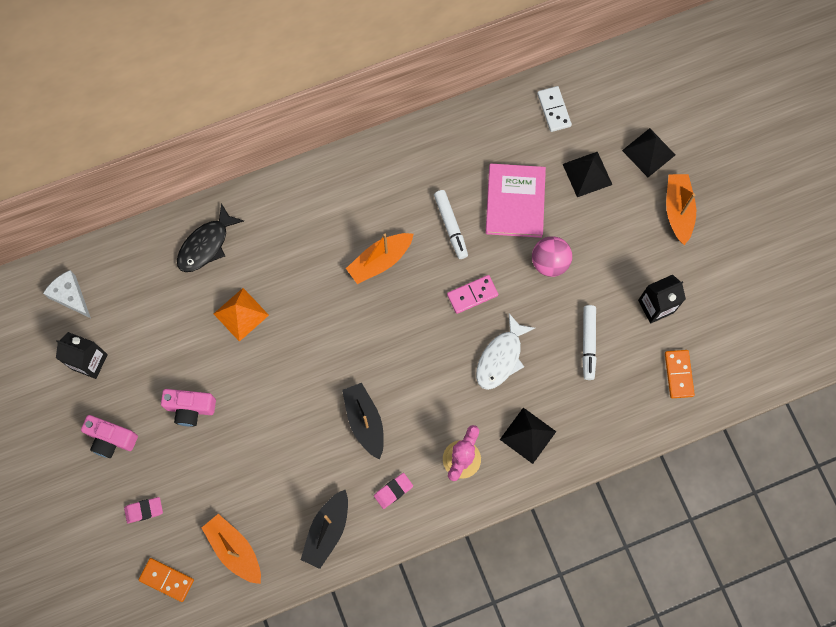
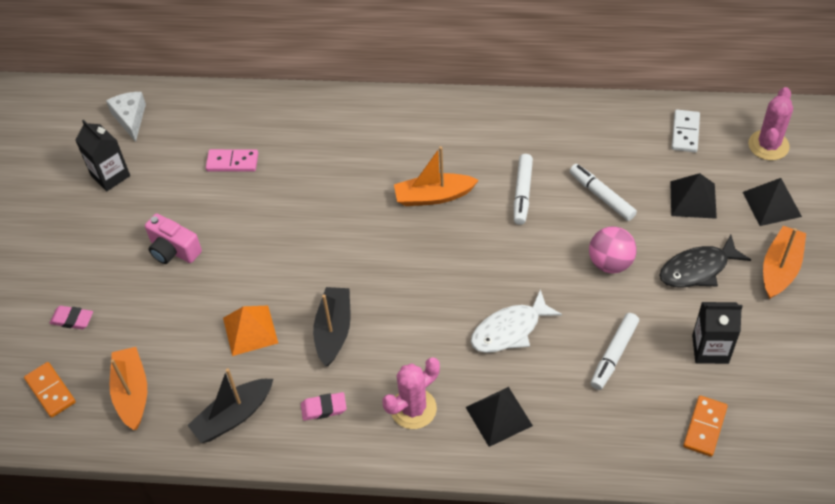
camera: 30 degrees right, 20 degrees down
(111, 439) = (85, 246): pink camera -> none
(206, 245) = (276, 123): black fish -> black fish (697, 269)
(241, 314) = (272, 190): orange pyramid -> orange pyramid (250, 330)
(472, 295) = (511, 261): pink domino -> pink domino (232, 162)
(515, 202) = (601, 196): pink book -> white marker
(624, 95) = (768, 145): none -> pink cactus

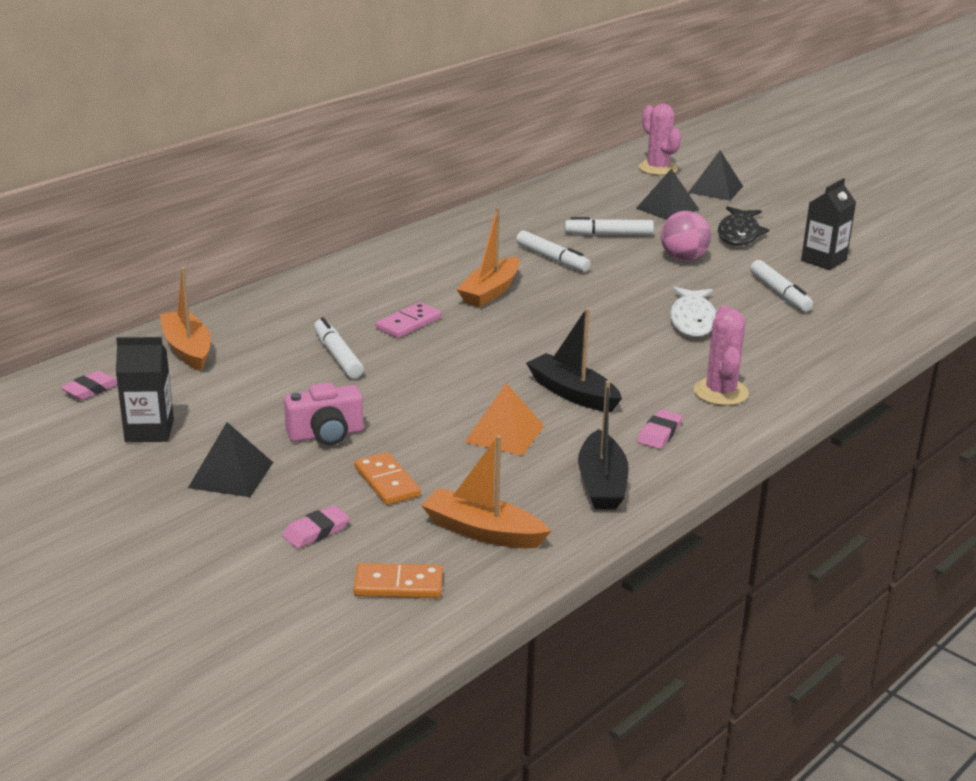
camera: 55 degrees left, 25 degrees down
(130, 118) = (90, 389): white cheese -> pink eraser
(232, 162) = (268, 361): pink domino -> pink domino (409, 323)
(269, 188) = (338, 356): none -> white marker
(499, 416) = (780, 360): black pyramid -> black pyramid (231, 474)
(685, 132) = (596, 185): white domino -> none
(705, 427) = (897, 291): orange domino -> orange domino (387, 482)
(780, 268) = (781, 210): orange boat -> orange boat (187, 349)

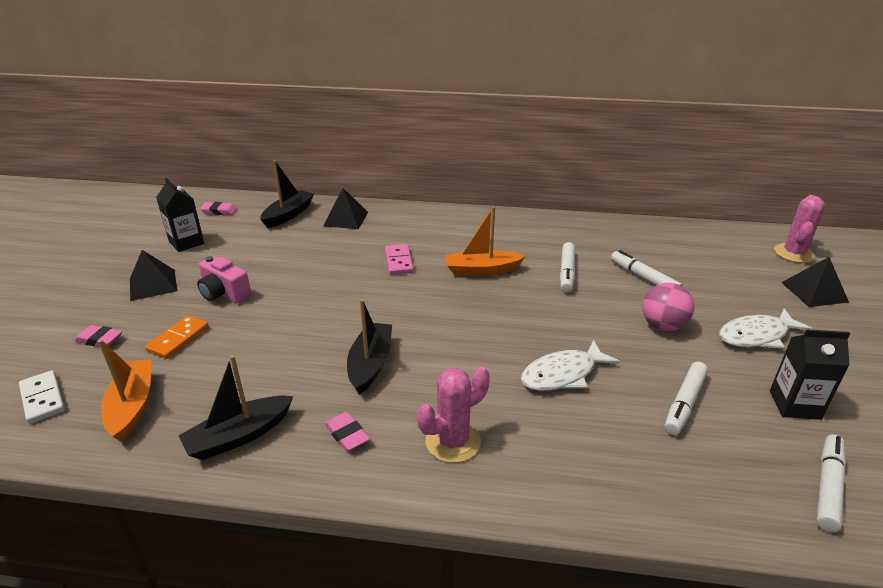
camera: 55 degrees right, 5 degrees up
(187, 349) = (288, 215): orange boat -> black boat
(338, 356) = (328, 257): white marker -> white marker (827, 487)
(398, 585) = (42, 399): orange domino -> white domino
(409, 323) = (398, 261): pink domino -> pink domino turned 75 degrees clockwise
(504, 434) = (281, 358): orange pyramid -> none
(659, 433) = (347, 434): pink eraser -> pink eraser turned 60 degrees clockwise
(667, 209) = (734, 285): black pyramid -> black pyramid (346, 219)
(739, 234) = (756, 336): black fish -> white fish

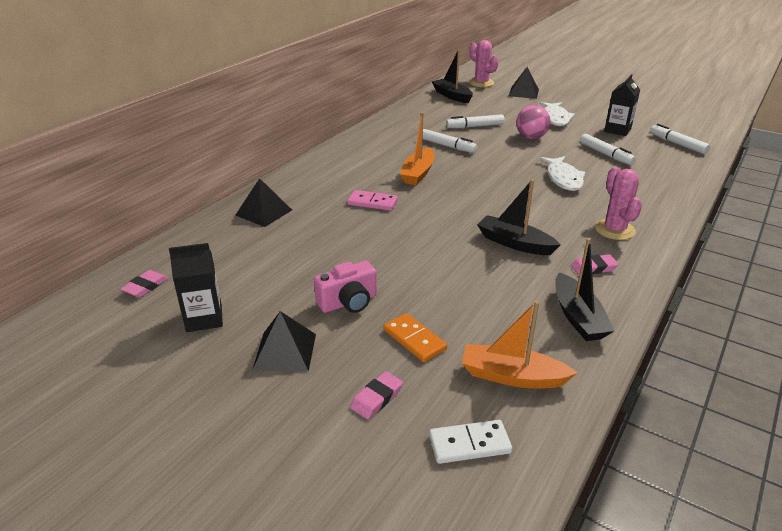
camera: 65 degrees left, 0 degrees up
(288, 215) = (215, 242): black boat -> black boat (452, 96)

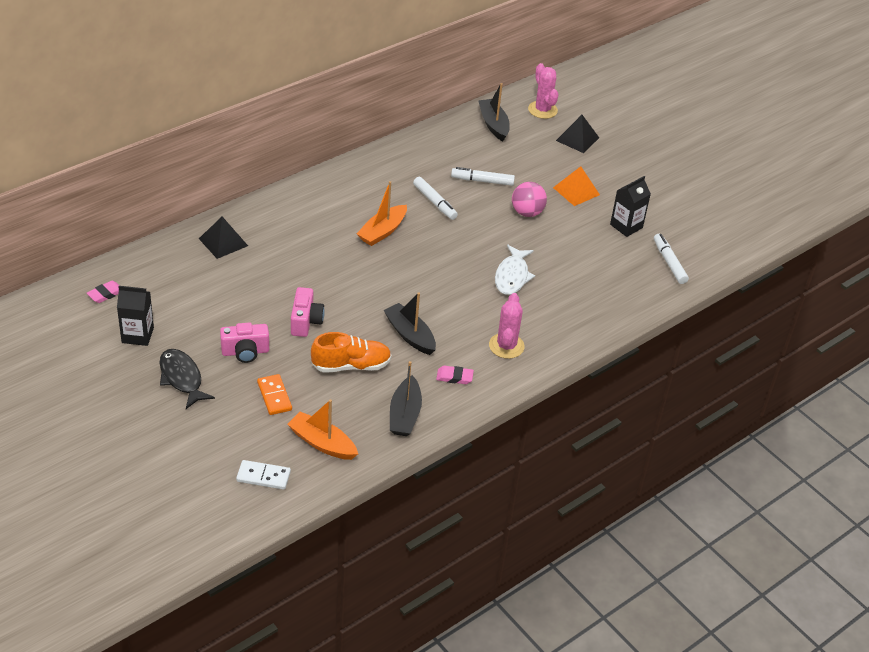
camera: 15 degrees right, 10 degrees up
(285, 351) = (182, 378): black pyramid -> black fish
(372, 202) = (320, 256): pink domino -> none
(377, 398) = (224, 430): pink eraser -> none
(397, 257) = (306, 321): none -> pink camera
(478, 285) = (351, 365): none -> orange shoe
(555, 118) = (576, 191): white fish -> orange pyramid
(605, 154) = (581, 256): white marker -> none

